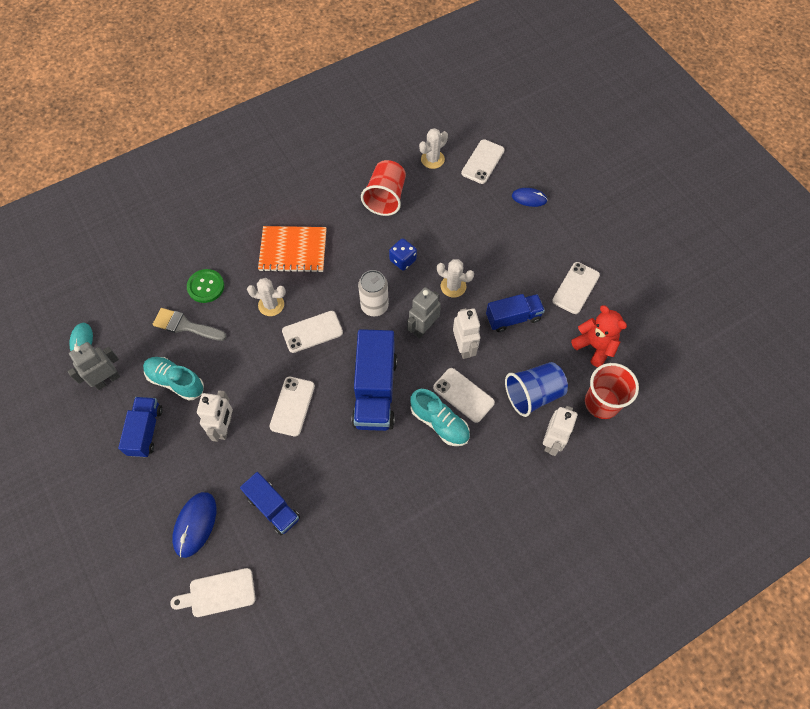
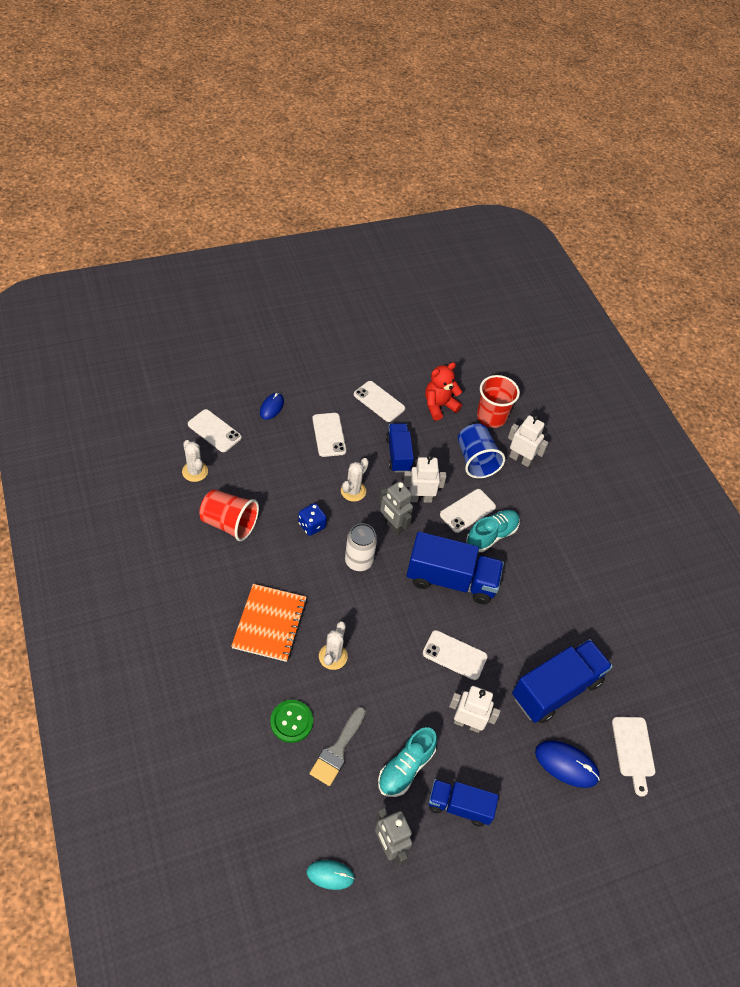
camera: 85 degrees left, 10 degrees down
(273, 507) = (556, 689): blue truck -> blue truck, size x1.63
(312, 332) = (375, 622): white phone -> white phone (329, 435)

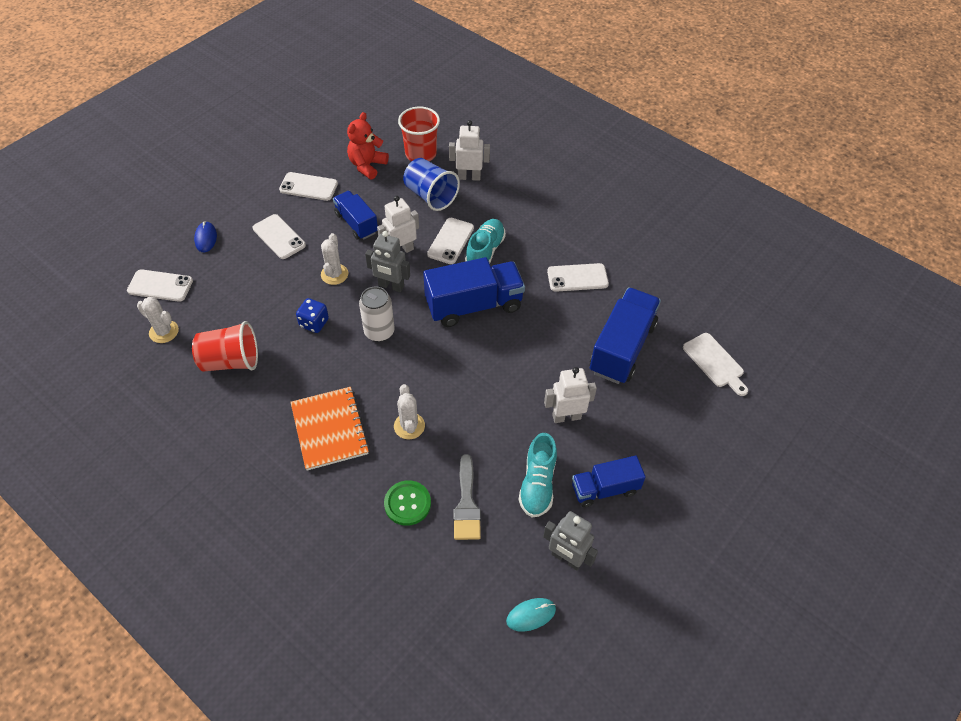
camera: 25 degrees left, 0 degrees up
(454, 655) = (518, 366): white phone -> white phone (577, 278)
(566, 764) = (670, 404): blue mouse -> none

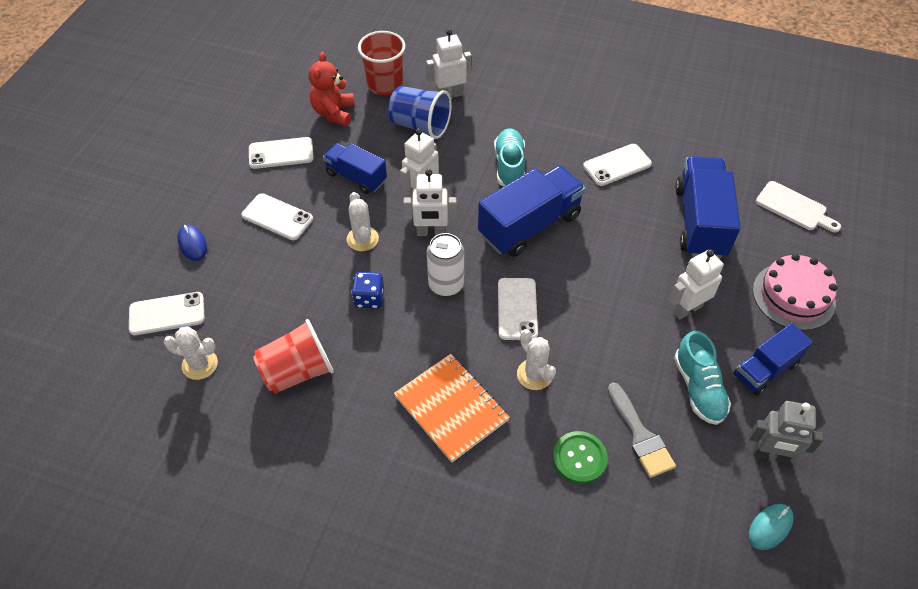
camera: 20 degrees left, 0 degrees up
(391, 286) = (431, 232): grey robot -> white robot
(450, 241) = (468, 166): white phone -> white phone (517, 309)
(667, 437) = (793, 296): none -> pink cake

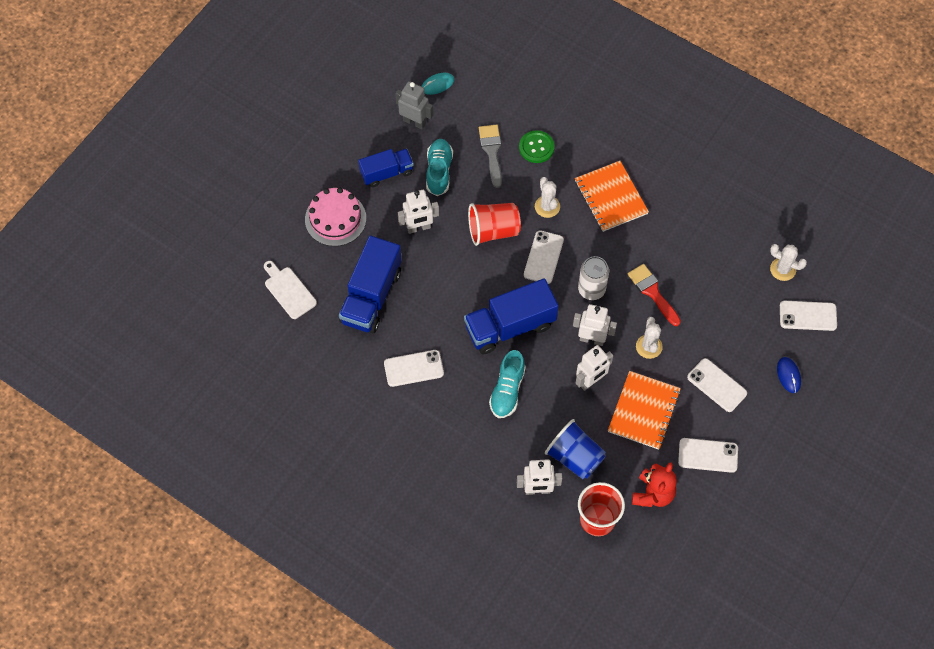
camera: 165 degrees left, 10 degrees up
(297, 371) = (713, 247): red cup -> red cup (493, 230)
(356, 177) = (644, 411): blue truck -> orange notebook
(369, 298) = (652, 292): blue dice -> red brush

